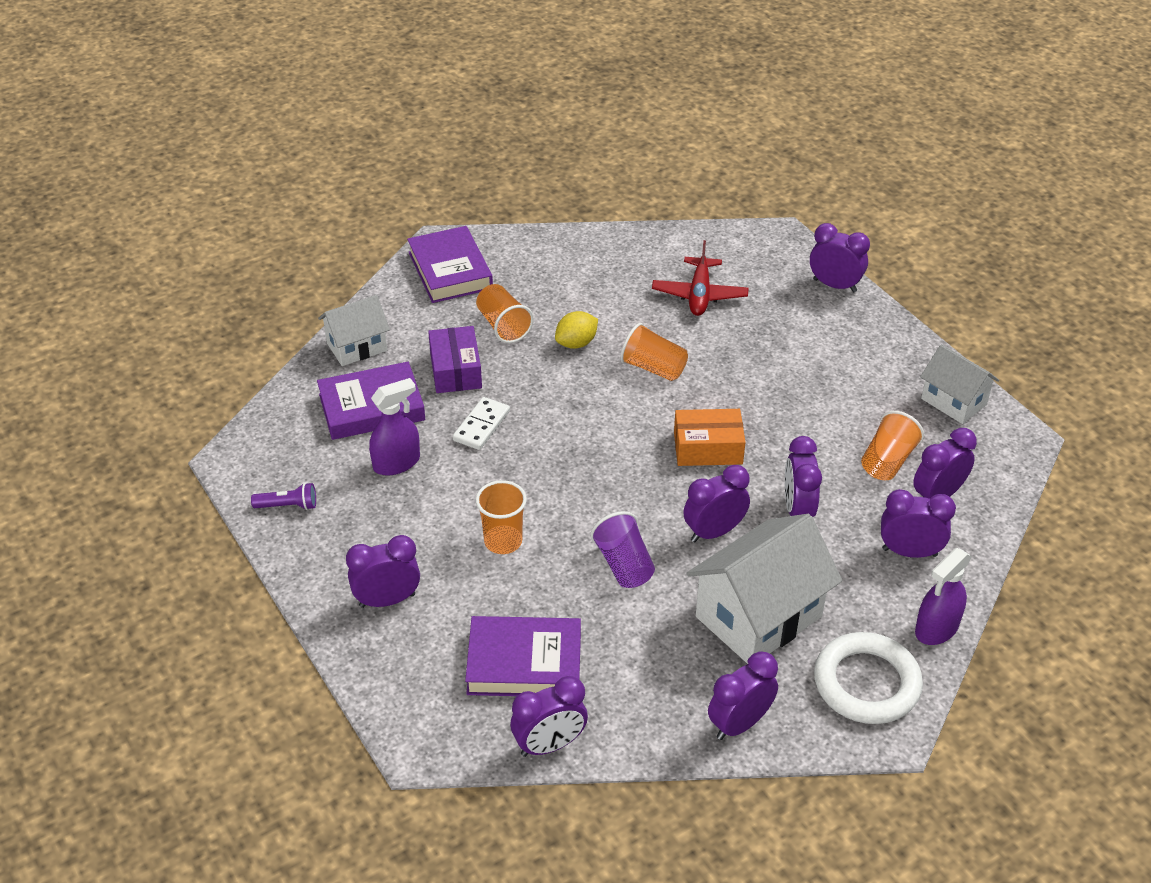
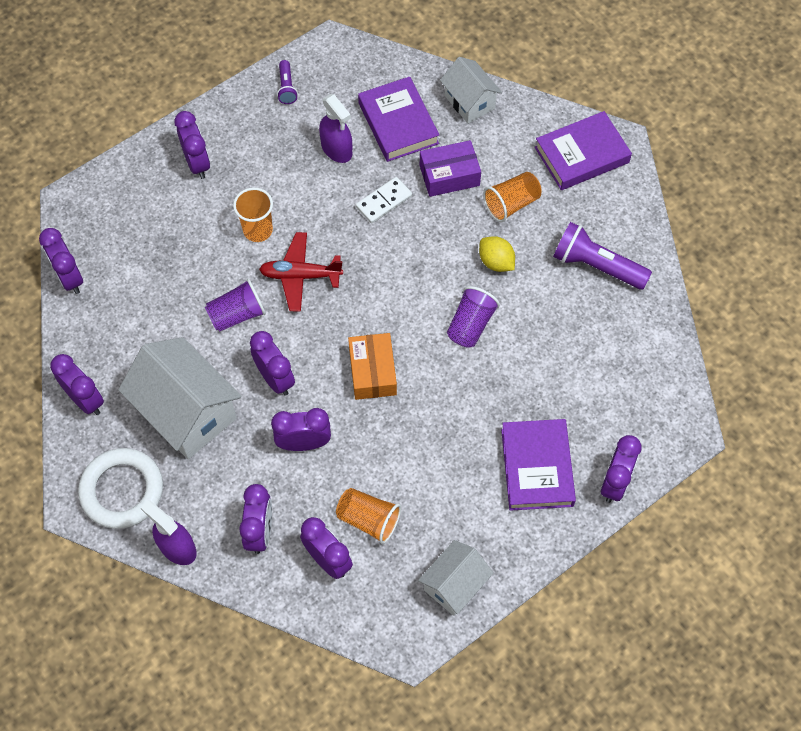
camera: 85 degrees right, 20 degrees up
(481, 426) = (384, 202): white domino -> white domino turned 60 degrees counterclockwise
(524, 663) = (141, 256): purple book -> purple book (537, 467)
(590, 273) = (596, 266): none -> purple flashlight
(653, 368) = (470, 325): orange cup -> purple cup
(699, 295) = (580, 359): red plane -> red plane (300, 276)

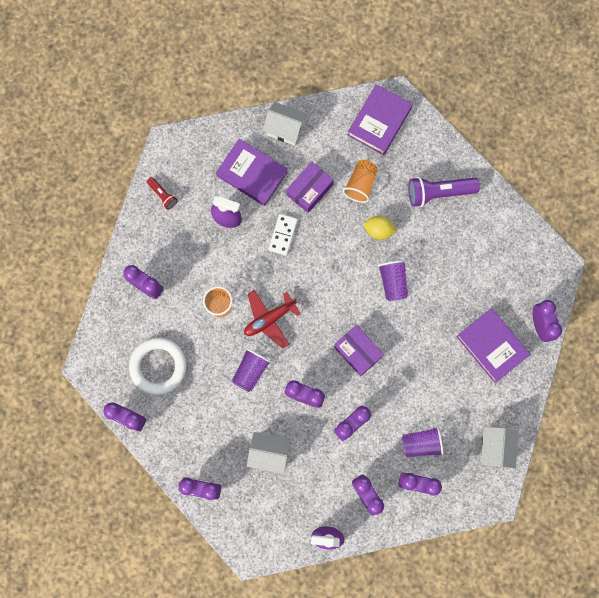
camera: 35 degrees left, 15 degrees up
(122, 490) = (269, 526): white ring -> white ring (158, 366)
(187, 412) = (269, 453): white house -> white house, size x0.59
(287, 87) = (163, 195): purple flashlight -> red flashlight
(368, 520) = (421, 443): orange cup -> purple cup
(372, 372) = (357, 352): orange box -> purple box

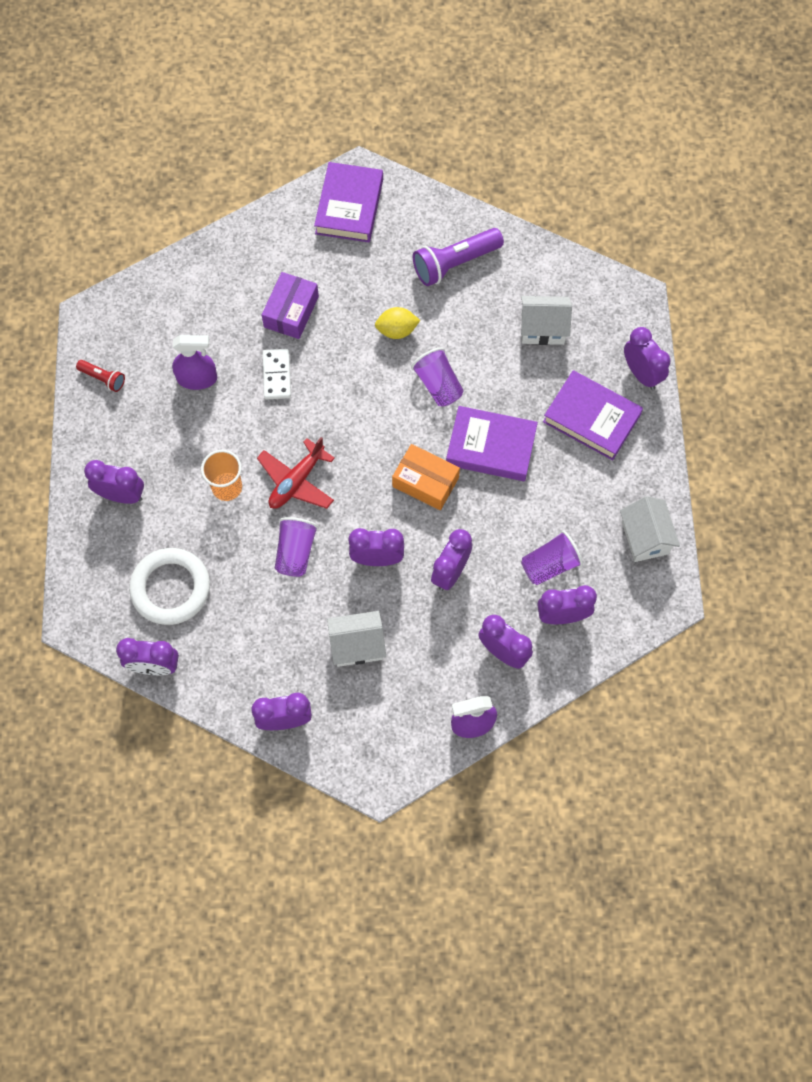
camera: 20 degrees left, 10 degrees down
(252, 174) = (210, 317): purple book -> purple book (491, 447)
(285, 129) = (234, 251): white house -> white house (542, 329)
(357, 352) = (425, 482): purple box -> orange box
(360, 184) = (353, 285): orange cup -> none

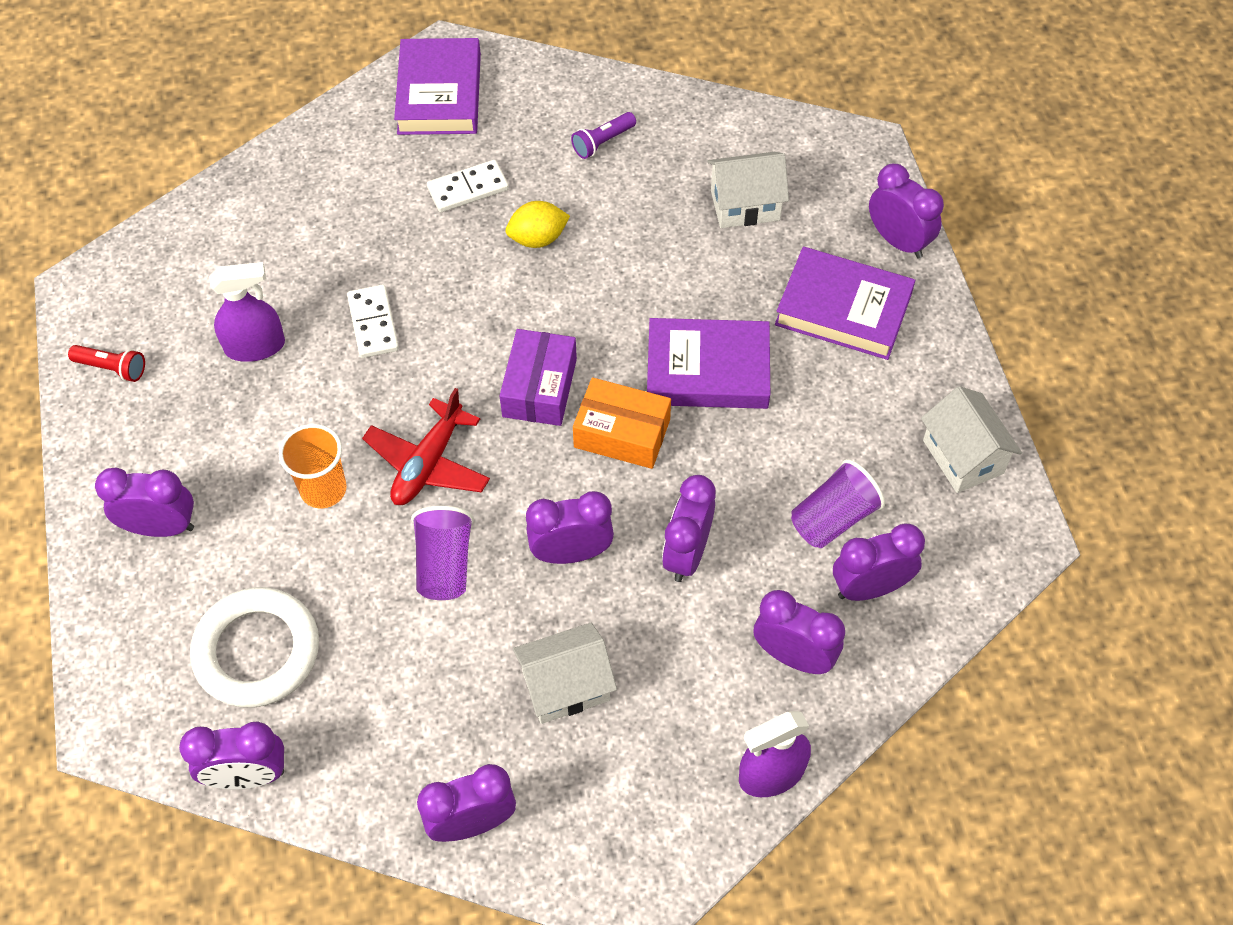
camera: 10 degrees left, 10 degrees down
(291, 312) = (380, 237): purple box -> purple box (540, 388)
(356, 284) = (468, 188): none -> white domino
(438, 385) = (612, 300): purple cup -> none
(455, 263) = (603, 142): purple flashlight -> purple flashlight, size x0.53

